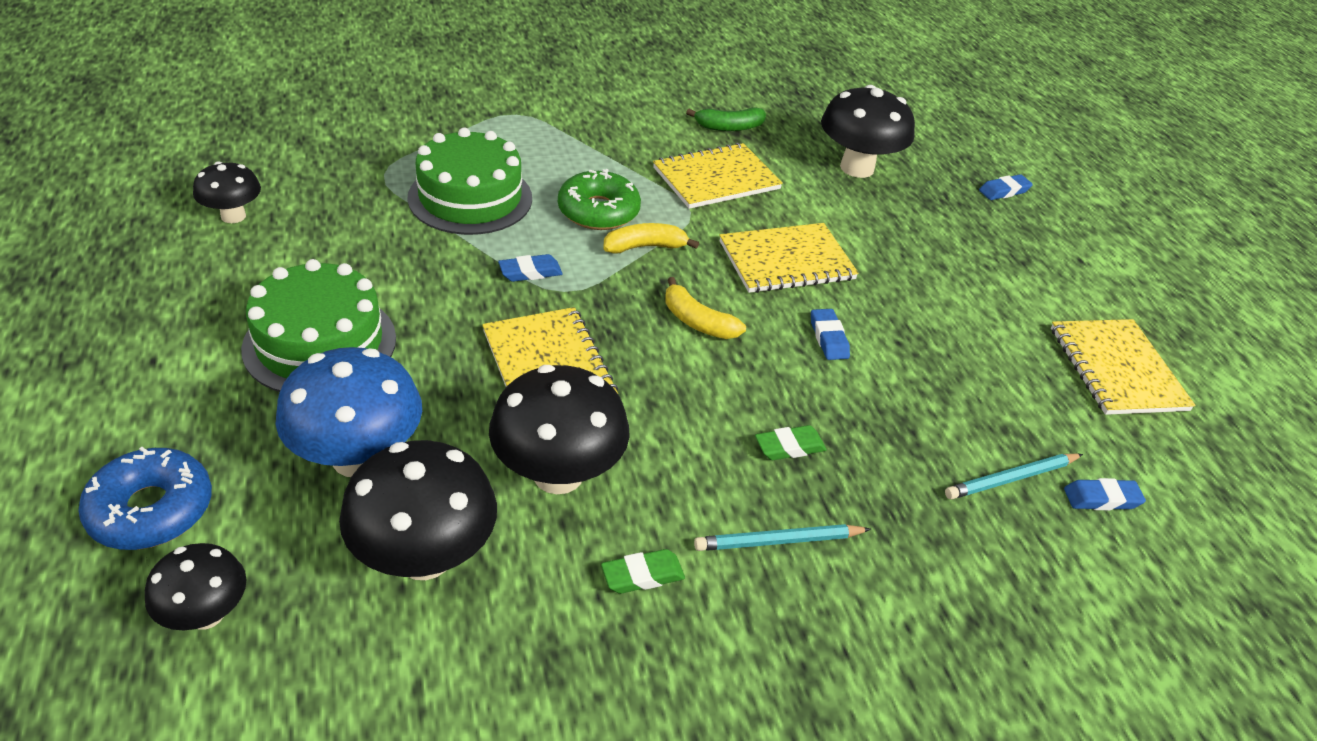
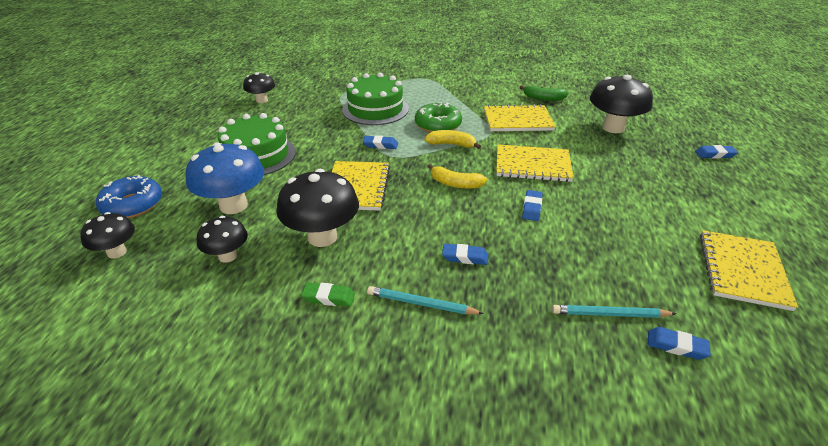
camera: 30 degrees right, 5 degrees down
(424, 557) = (227, 256): black mushroom -> black mushroom, size x0.58
(697, 321) = (455, 184): yellow banana -> yellow banana turned 45 degrees counterclockwise
(789, 447) = (465, 257): green eraser -> blue eraser

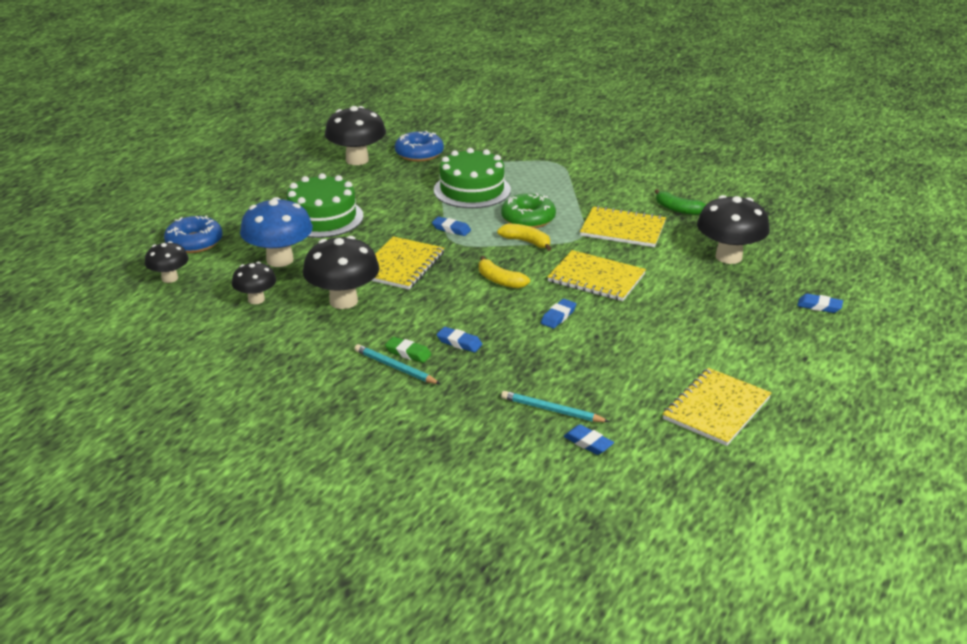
camera: 20 degrees right, 5 degrees down
(262, 100) = (357, 160): black mushroom -> black mushroom, size x1.71
(312, 87) = (419, 153): none -> blue donut
(328, 297) = (322, 346): green eraser -> green eraser (408, 353)

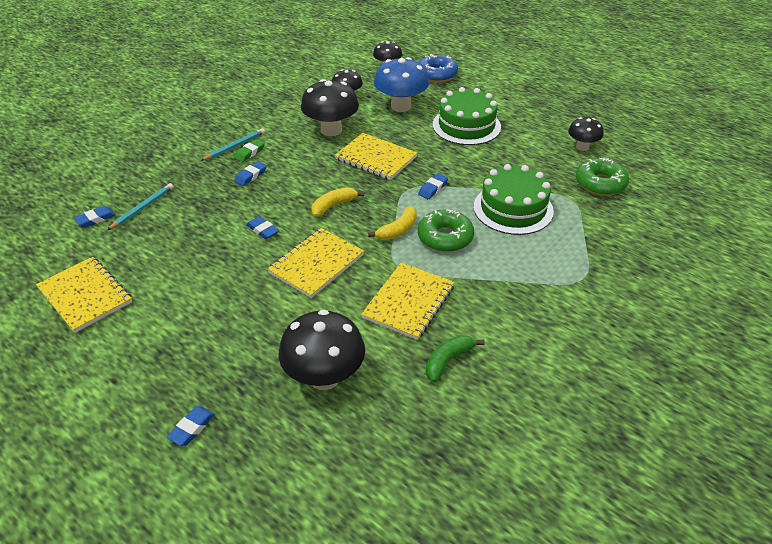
camera: 100 degrees right, 10 degrees up
(357, 160) = (582, 147): black mushroom -> black mushroom, size x0.58
(419, 153) = (600, 183): blue donut -> green donut

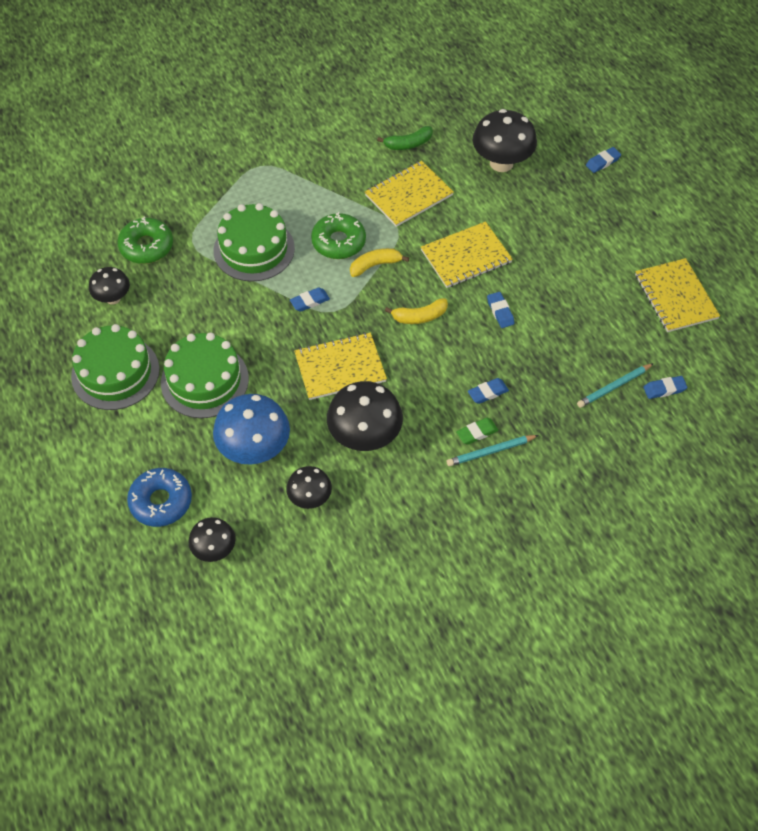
camera: 155 degrees left, 15 degrees up
(376, 158) = (340, 367): yellow notebook -> yellow notebook turned 75 degrees counterclockwise
(530, 113) = (115, 373): none -> green cake

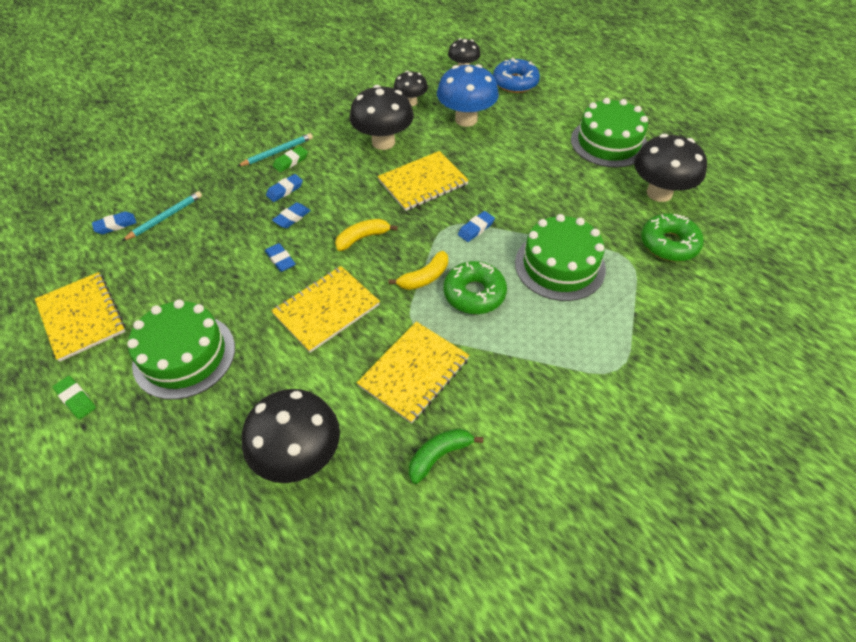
camera: 165 degrees right, 5 degrees down
(113, 298) = (659, 193): black mushroom -> black mushroom, size x1.71
(204, 380) = (533, 151): green cake -> green cake (184, 355)
(602, 162) = (146, 498): blue eraser -> blue eraser (292, 218)
(664, 232) = (76, 399): none -> green eraser

